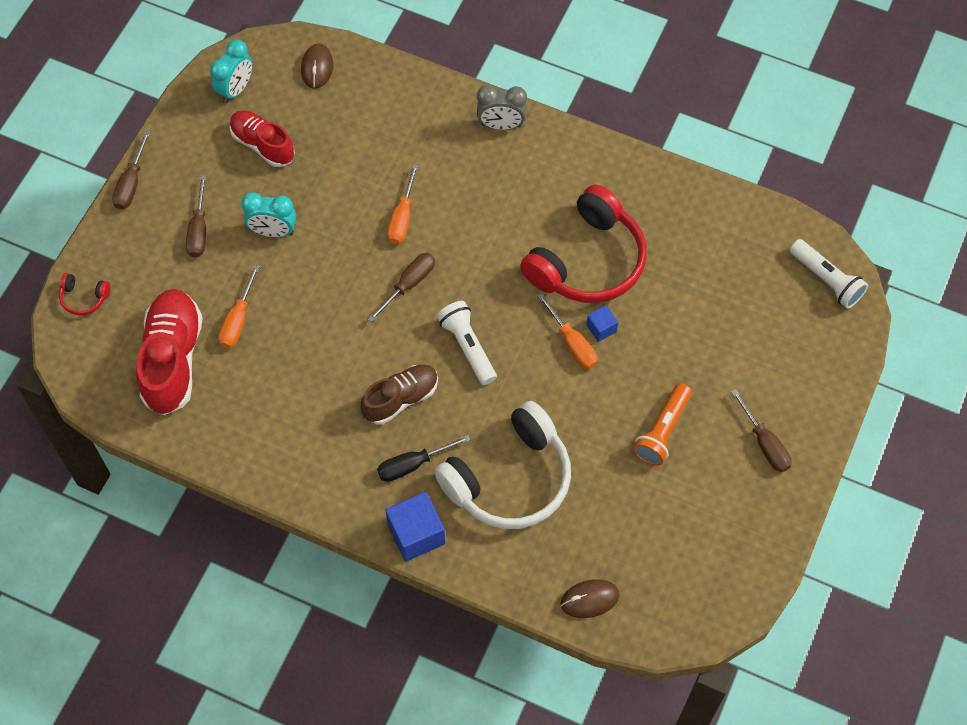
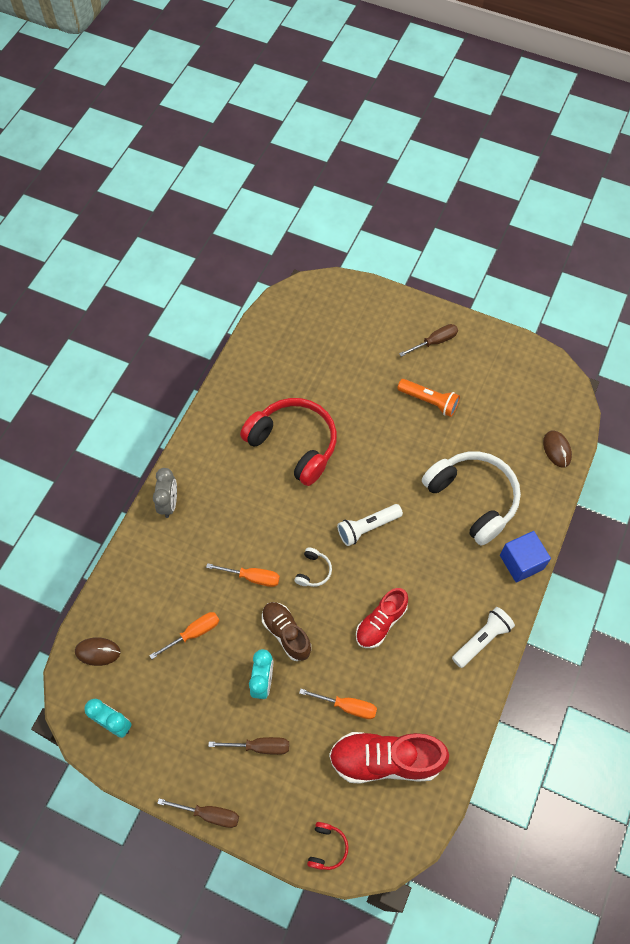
camera: 90 degrees left, 0 degrees up
(263, 145) = (175, 695): red shoe -> red shoe (380, 623)
(401, 399) = (413, 575): brown shoe -> brown shoe (286, 633)
(409, 284) = (313, 571): brown screwdriver -> white headphones
(412, 465) = (467, 565): black screwdriver -> none
(572, 343) = (362, 456): orange screwdriver -> orange screwdriver (194, 633)
(601, 328) = (350, 437): blue cube -> none
(826, 280) = (310, 299): white flashlight -> white flashlight (482, 640)

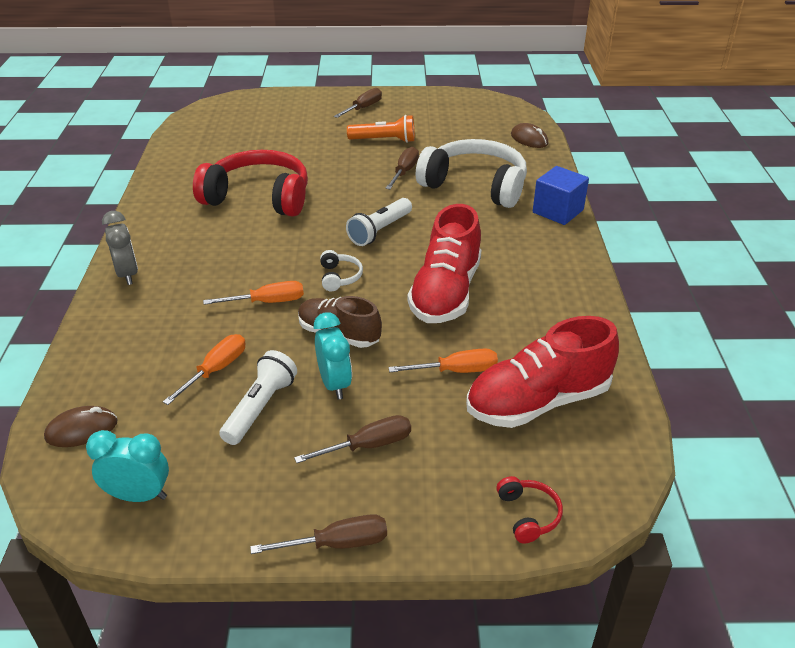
camera: 25 degrees left, 25 degrees down
(380, 623) = (445, 293): red shoe -> red shoe, size x1.57
(424, 455) = (404, 172): none -> brown screwdriver
(482, 640) = (565, 273): white flashlight -> white flashlight (260, 407)

